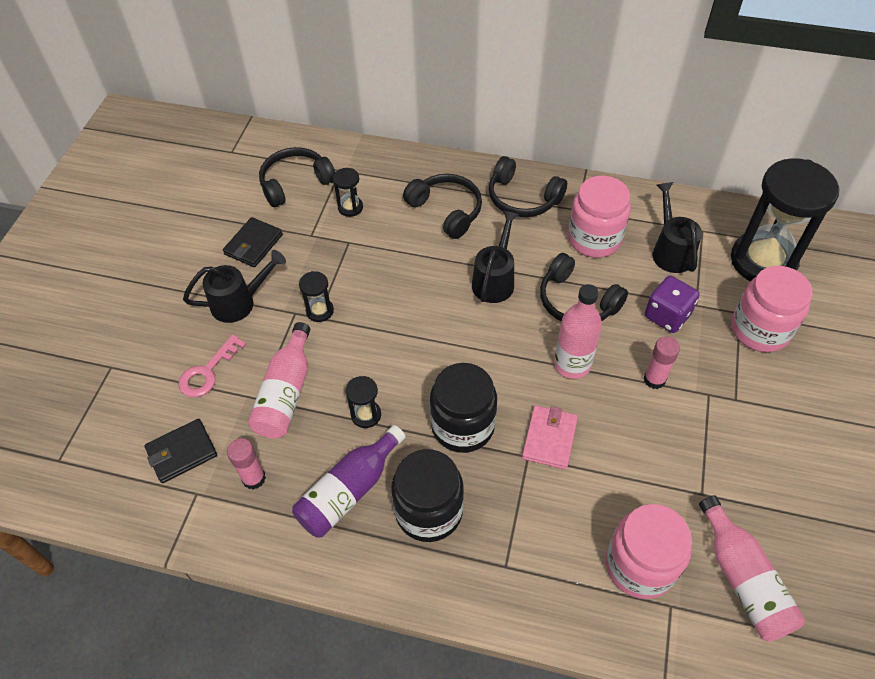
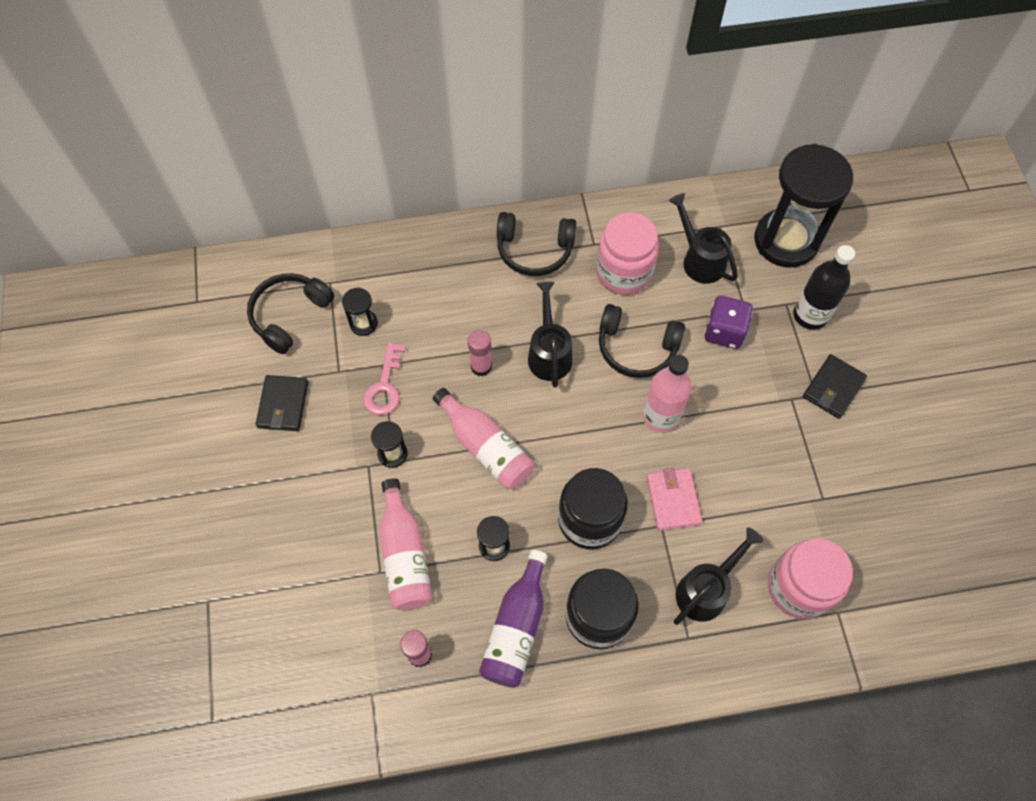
camera: 25 degrees left, 10 degrees up
(182, 452) = (334, 659): black wallet -> black wallet (833, 388)
(208, 372) = (313, 565): pink key -> pink key (385, 386)
(239, 302) = (304, 476): black watering can -> black watering can (706, 590)
(446, 210) = (465, 292): black headphones -> none
(654, 379) = (739, 403): pink glue stick -> pink glue stick (481, 367)
(743, 579) = (885, 563): pink bottle -> pink bottle (485, 447)
(759, 330) = (810, 315): pink jar -> black bottle

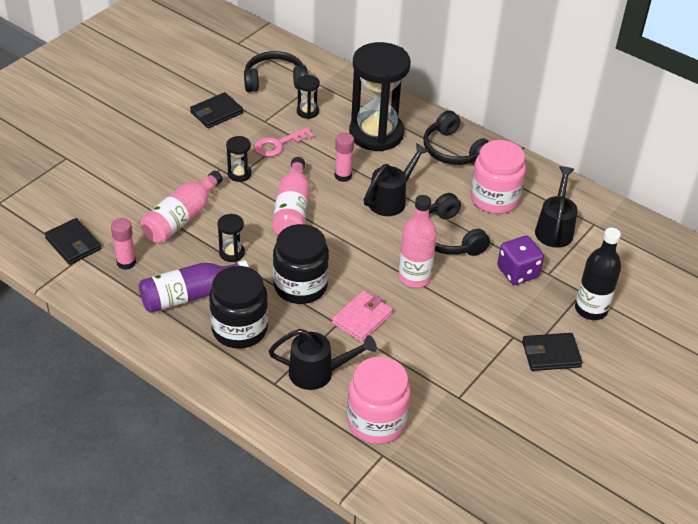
camera: 45 degrees right, 20 degrees down
(346, 688) = (73, 244): none -> black wallet
(786, 240) = (631, 263): black hourglass -> black hourglass (376, 134)

